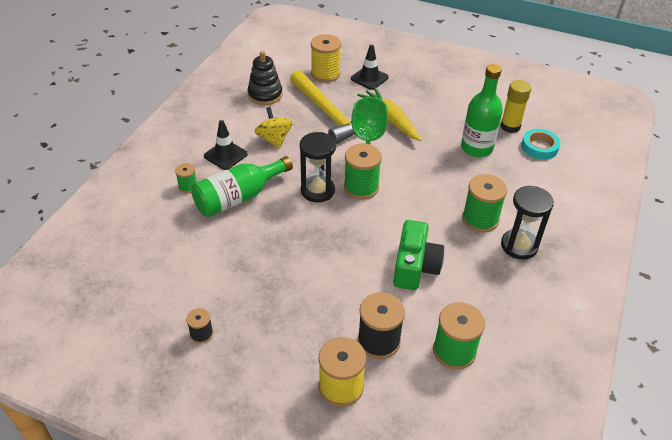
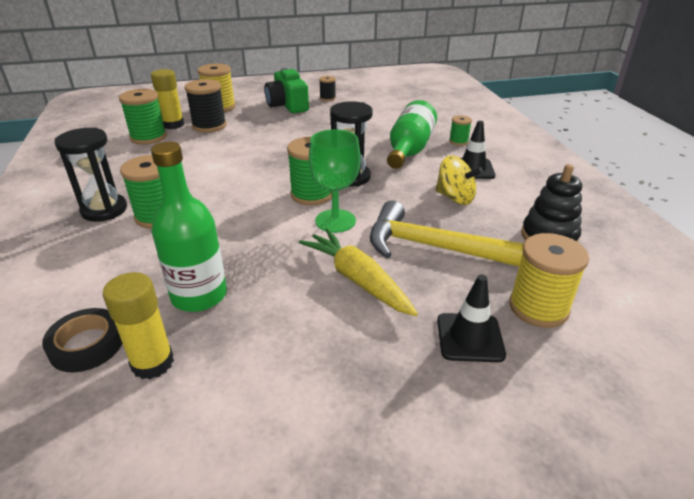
camera: 145 degrees right, 10 degrees down
(390, 120) = (357, 279): yellow carrot -> yellow carrot turned 150 degrees counterclockwise
(415, 266) = (208, 163): green camera -> green camera (287, 105)
(417, 368) = (173, 125): none -> yellow glue stick
(539, 147) = (87, 345): turquoise tape -> black tape

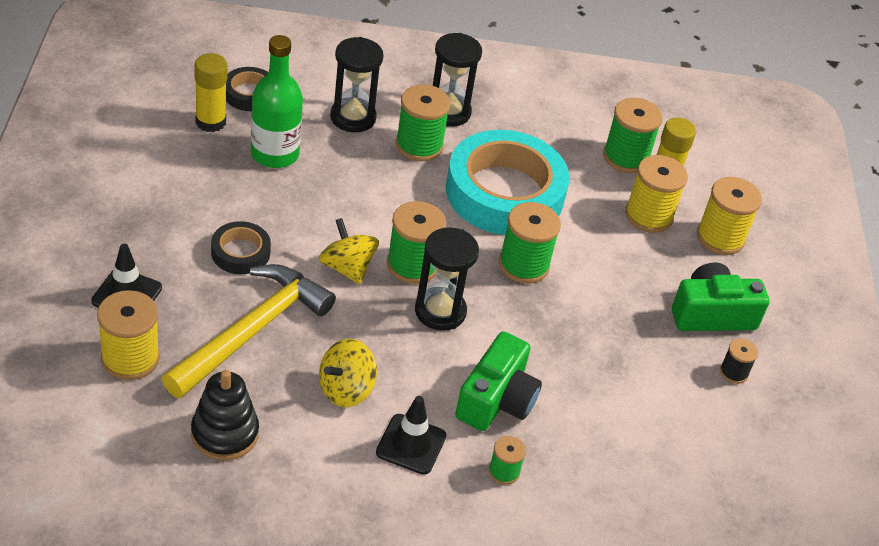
camera: 100 degrees right, 10 degrees up
(122, 259) = (353, 117): none -> black hourglass
(207, 172) = (504, 193): none -> turquoise tape
(209, 126) = (648, 216): black spool -> yellow spool
(283, 156) = (523, 265): none -> green spool
(335, 221) = (347, 268): green goblet -> yellow spinning top
(357, 279) = (240, 252): yellow carrot -> black tape
(409, 150) = (496, 400): green bottle -> green camera

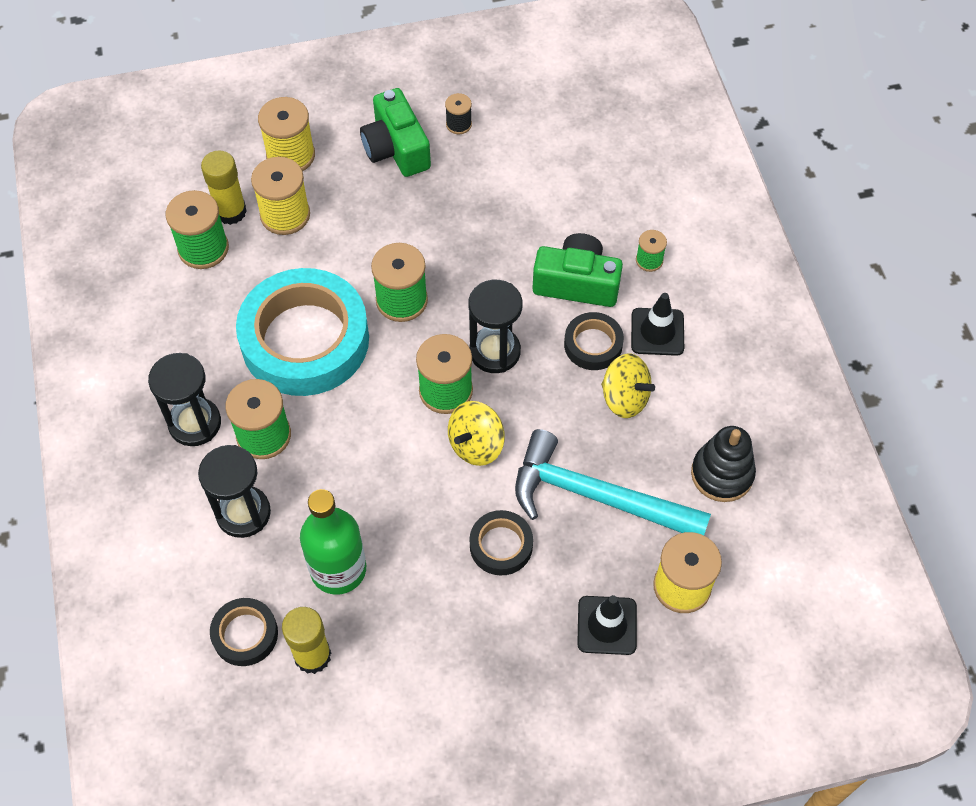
camera: 100 degrees left, 15 degrees up
(252, 331) = (596, 496): yellow hammer -> turquoise hammer
(417, 386) = (593, 345): none -> black tape

